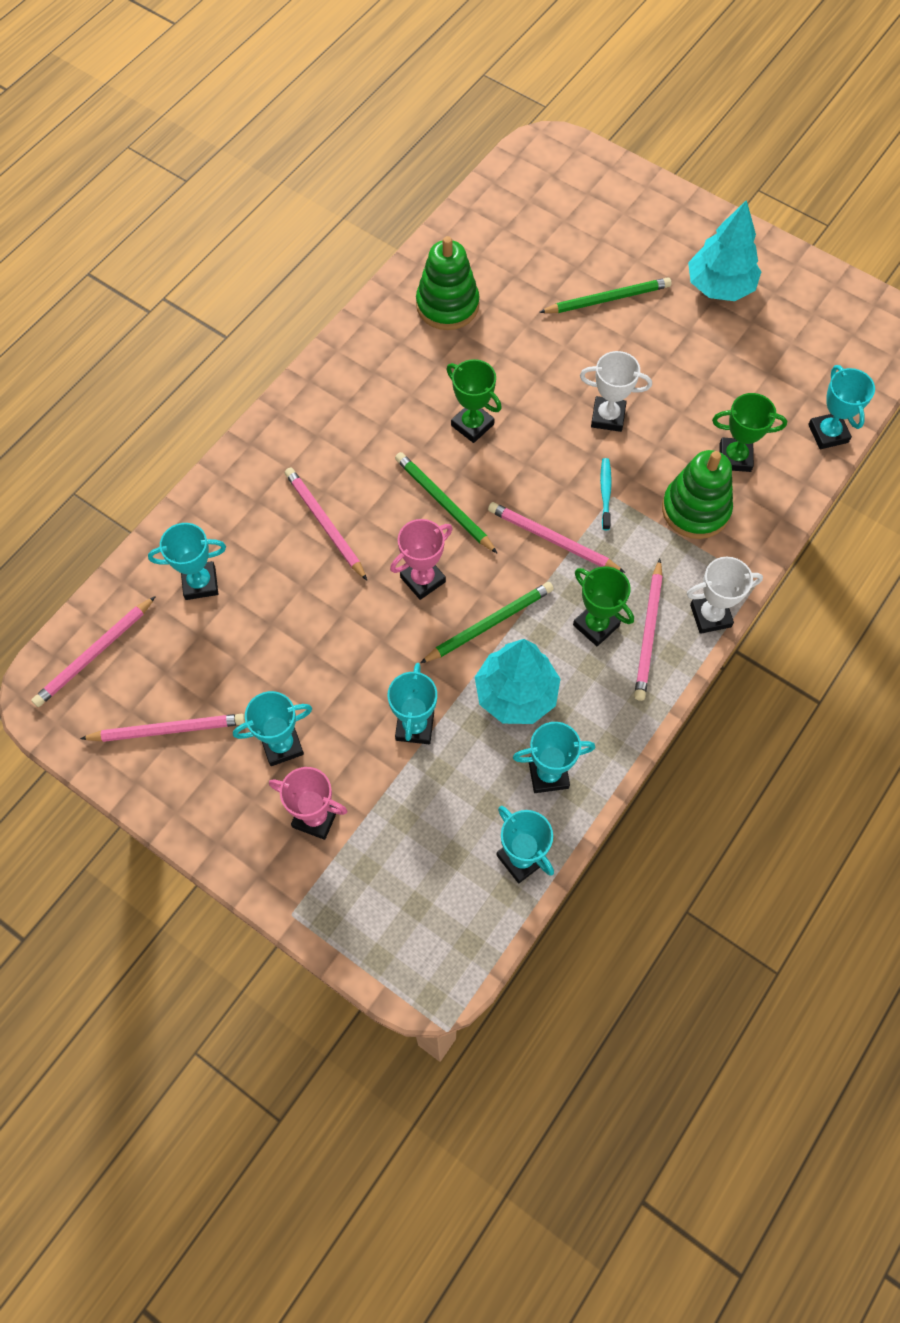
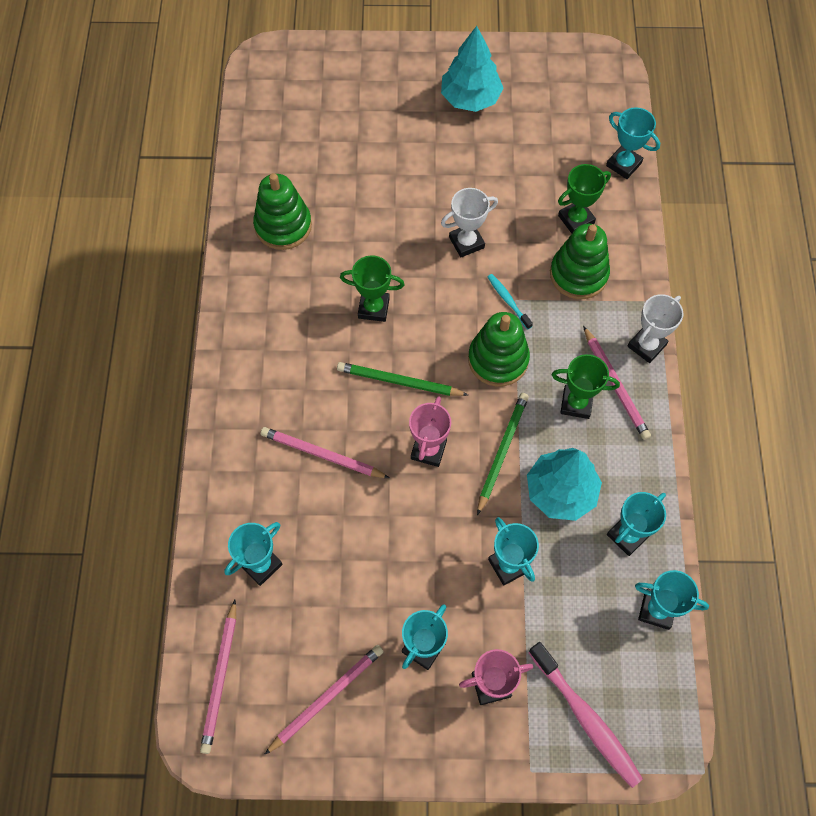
camera: 35 degrees left, 0 degrees up
(377, 905) = (585, 718): none -> pink toothbrush
(552, 540) = (498, 359): pink pencil -> green stacking toy
(607, 299) = (398, 153): green pencil -> none

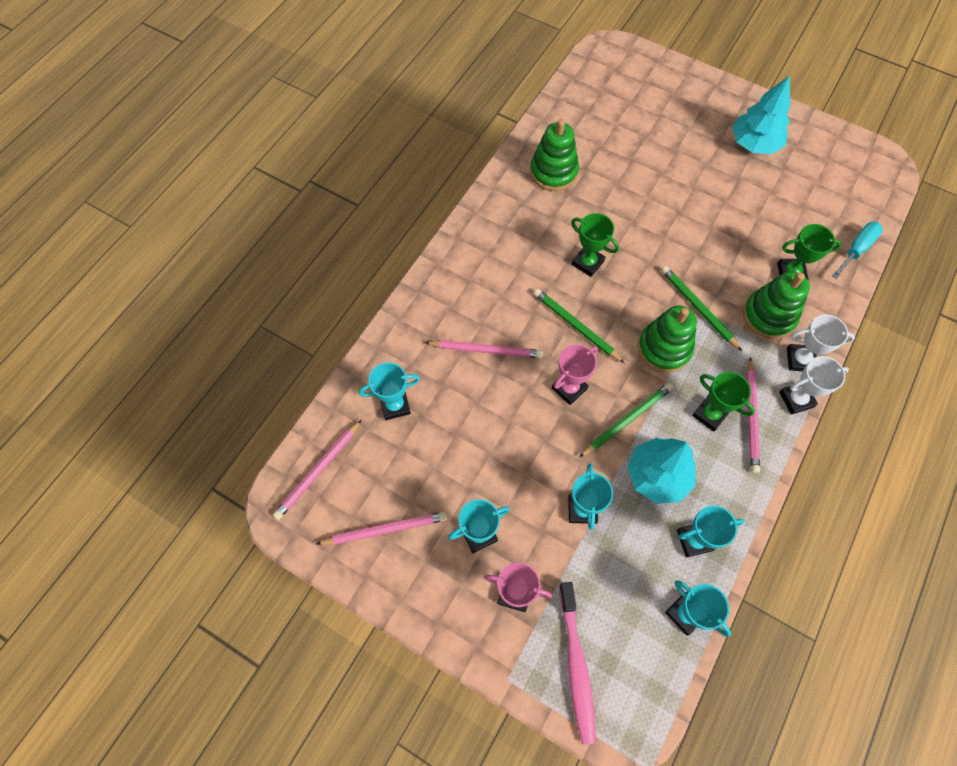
camera: 30 degrees right, 0 degrees up
(322, 455) = (486, 350): pink pencil -> pink pencil turned 135 degrees clockwise
(466, 242) = (689, 249): white trophy -> white trophy (800, 360)
(508, 301) = (698, 308): turquoise toothbrush -> green pencil
(623, 164) = (856, 249): turquoise trophy -> turquoise screwdriver

